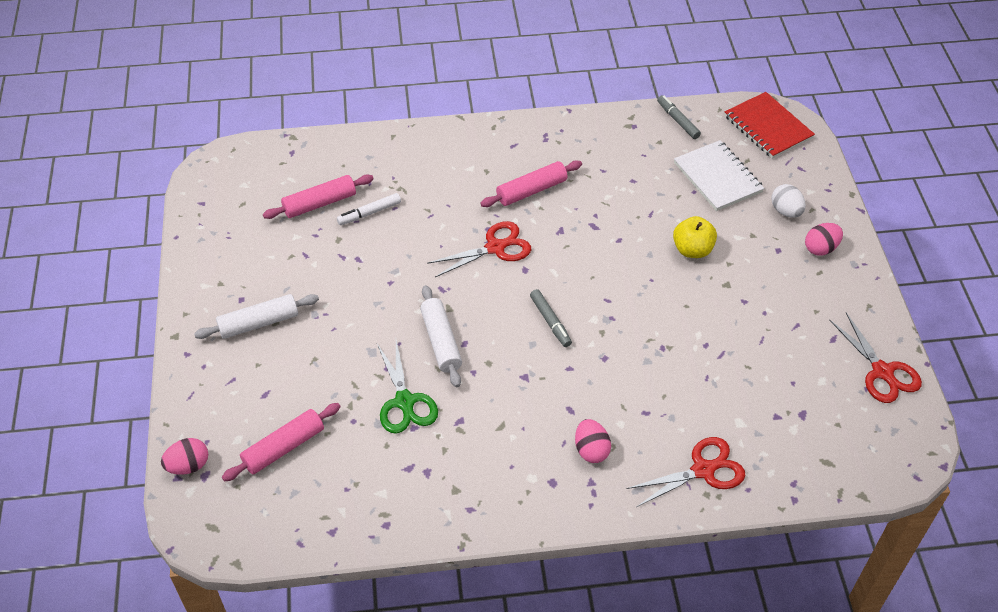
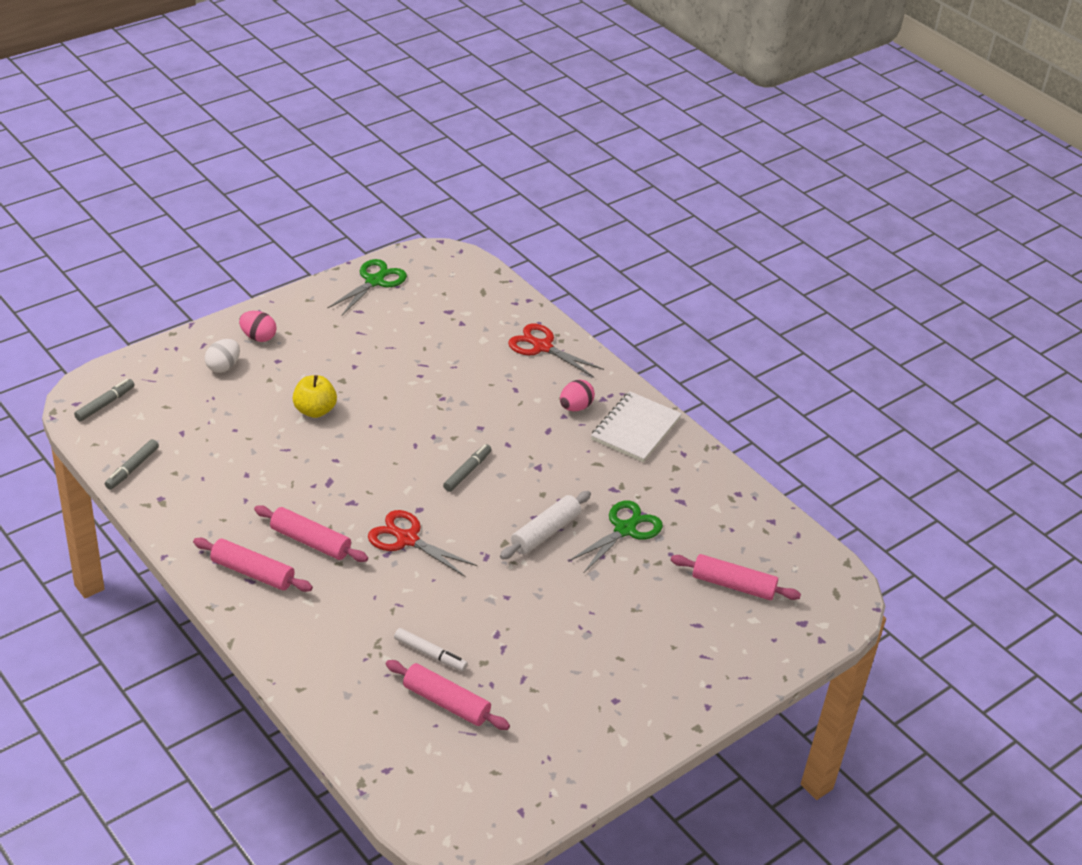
camera: 125 degrees left, 10 degrees down
(188, 466) = (804, 638): pink egg -> none
(259, 323) = (630, 670): white rolling pin -> none
(520, 149) = (253, 572): none -> pink rolling pin
(717, 177) = (204, 419): white notebook -> white notebook (635, 429)
(768, 127) = (105, 404): red notebook -> grey marker
(882, 372) = (374, 281): red scissors -> green scissors

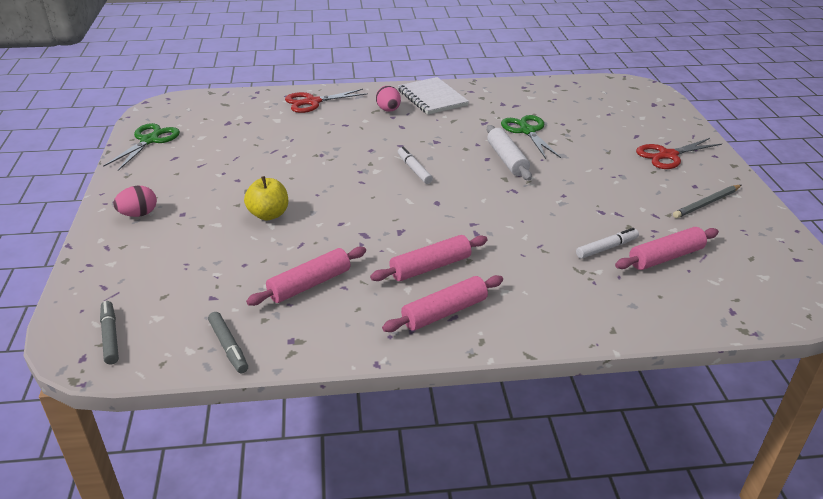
camera: 55 degrees left, 5 degrees down
(223, 367) = (152, 245): white egg -> none
(374, 281) = (149, 140): green scissors -> green scissors turned 45 degrees clockwise
(407, 539) = (467, 218): red scissors -> red scissors (668, 155)
(467, 472) = (414, 169): grey marker -> white marker
(583, 717) = (706, 203): none -> grey pencil
(733, 585) = (606, 113): pink rolling pin -> pink rolling pin (309, 284)

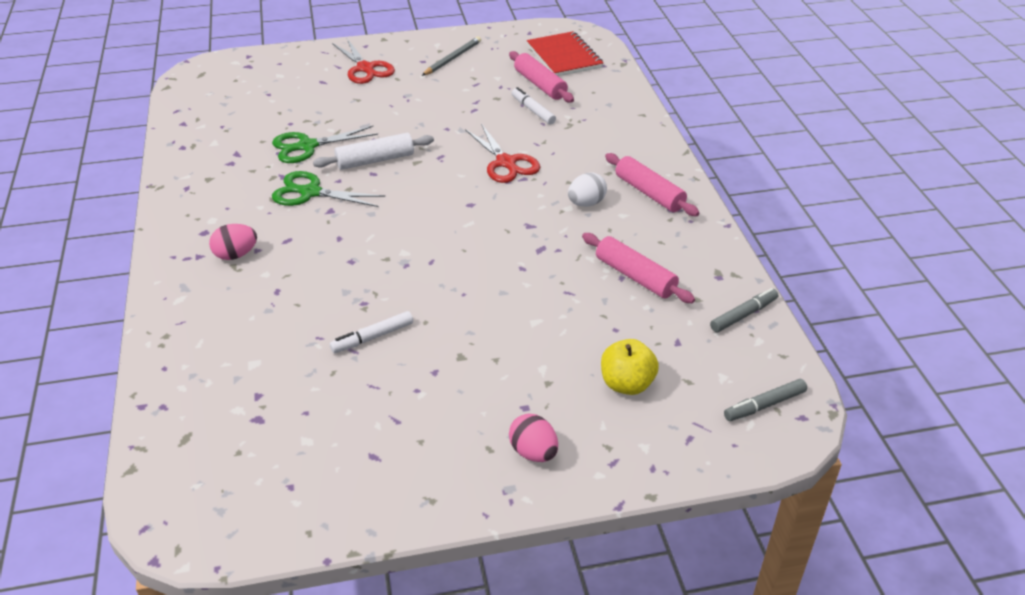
camera: 95 degrees left, 5 degrees up
(149, 140) = (316, 505): green scissors -> green scissors (310, 192)
(269, 214) = (514, 327): yellow apple -> yellow apple (627, 384)
(313, 102) = (196, 333): red scissors -> red scissors (506, 162)
(414, 169) = (400, 223): white marker -> white marker (372, 337)
(430, 267) = (586, 203): pink rolling pin -> white egg
(432, 98) = (202, 219): white notebook -> none
(706, 203) = (452, 58): grey pencil -> grey pencil turned 105 degrees counterclockwise
(743, 281) = (564, 56): none -> red notebook

